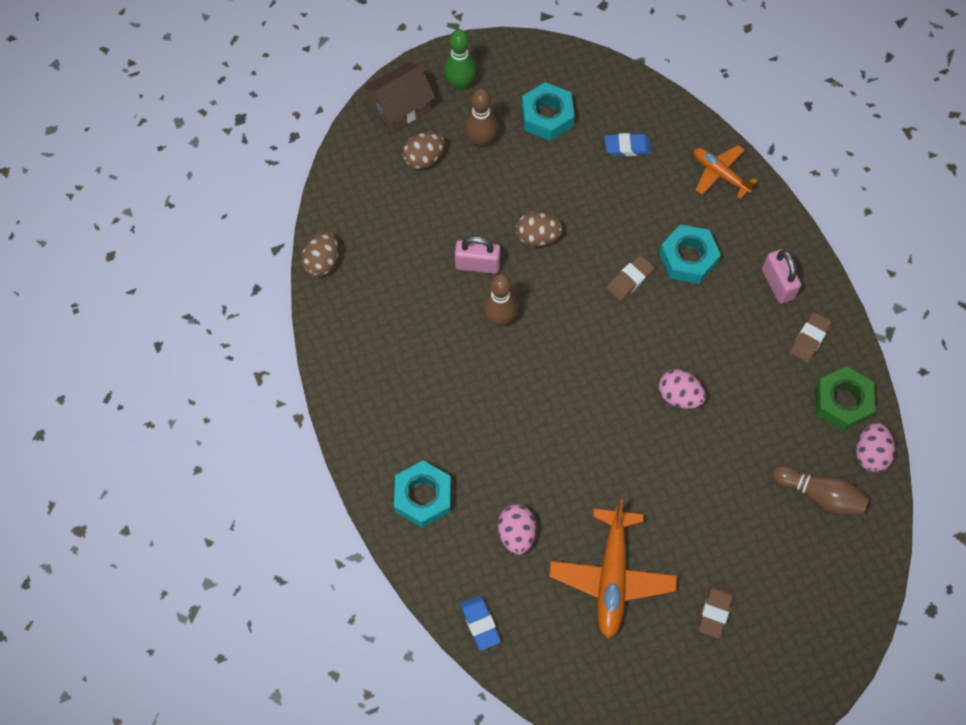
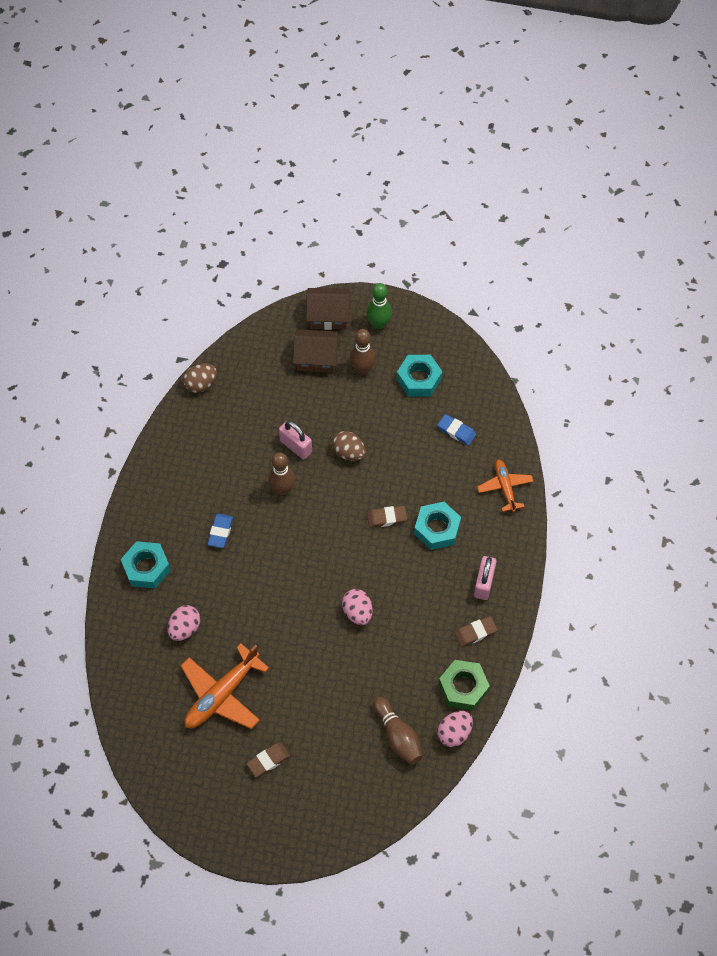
camera: 35 degrees right, 5 degrees down
(424, 158) = (316, 358): brown egg -> brown house
(480, 623) = (119, 667): blue eraser -> blue eraser (220, 532)

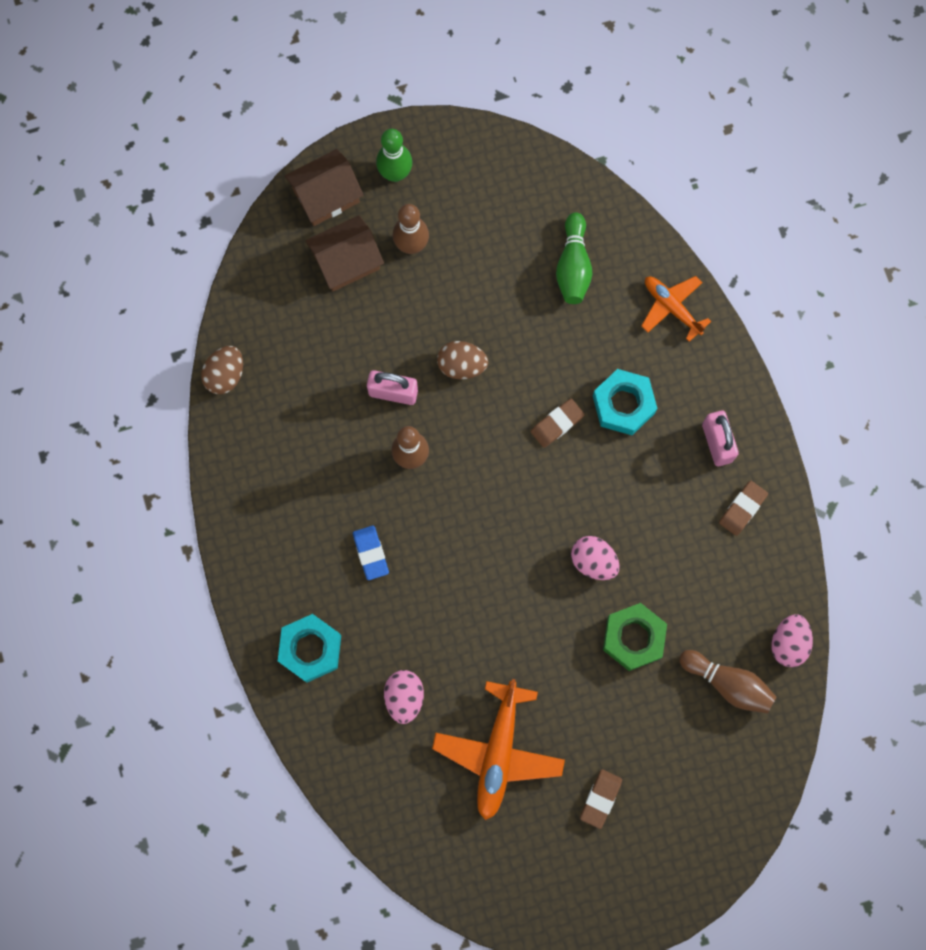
camera: 30 degrees left, 15 degrees up
(419, 379) = (488, 221): turquoise nut -> none
(456, 431) = (573, 266): blue eraser -> green bowling pin
(463, 687) = (767, 583): green nut -> green nut (633, 638)

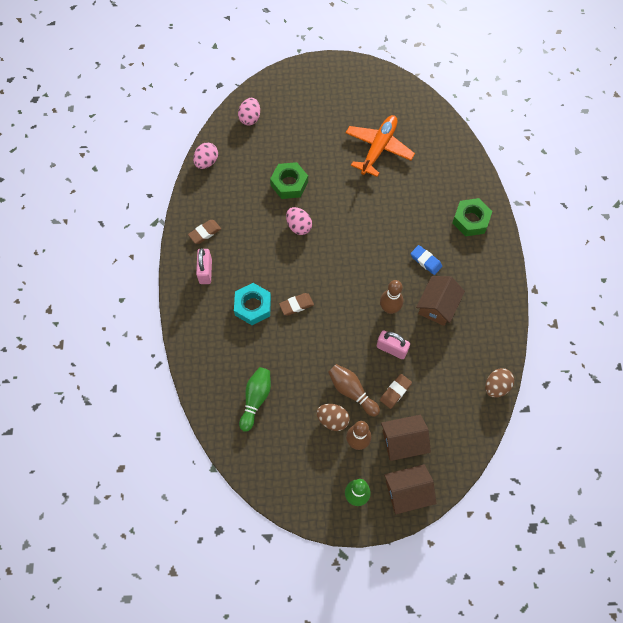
camera: 165 degrees left, 10 degrees down
(310, 649) = (470, 220): turquoise nut -> green nut
(337, 480) = (437, 306): none -> brown house
(371, 553) = (426, 261): blue eraser -> blue eraser turned 45 degrees counterclockwise
(404, 697) = (423, 185): pink egg -> pink egg (250, 118)
(462, 365) = (345, 354): brown egg -> brown egg (332, 420)
(600, 798) = (331, 116): brown eraser -> brown eraser (395, 392)
(671, 307) = (203, 357): orange plane -> none
(727, 683) = (246, 151): brown bowling pin -> brown bowling pin (352, 391)

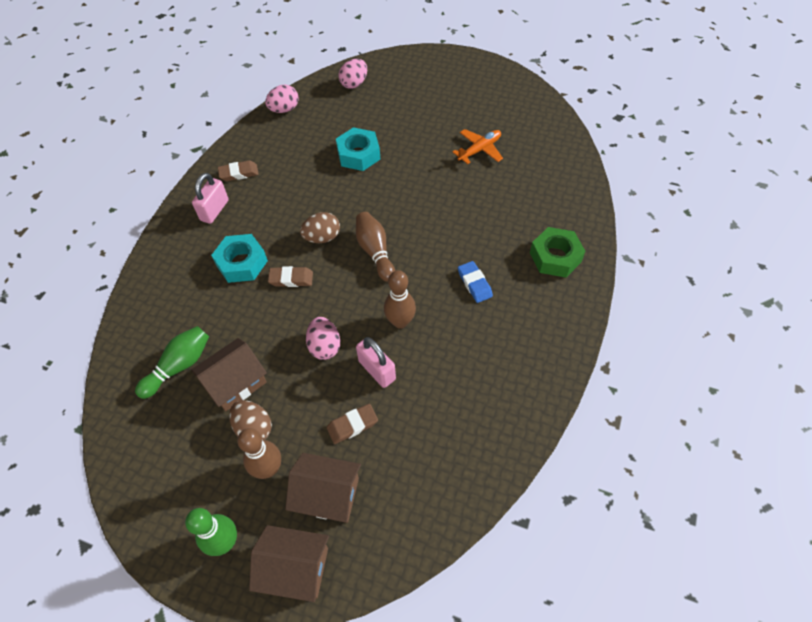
camera: 25 degrees right, 10 degrees down
(289, 184) = (358, 154): green nut -> turquoise nut
(299, 226) = (344, 199): pink egg -> pink egg (325, 346)
(352, 391) = (298, 403): brown bowling pin -> brown bowling pin (375, 252)
(378, 148) = (479, 150): orange plane -> orange plane, size x0.62
(437, 306) = (463, 340): brown house -> brown house (235, 382)
(496, 386) = (493, 473): brown egg -> brown egg (322, 237)

